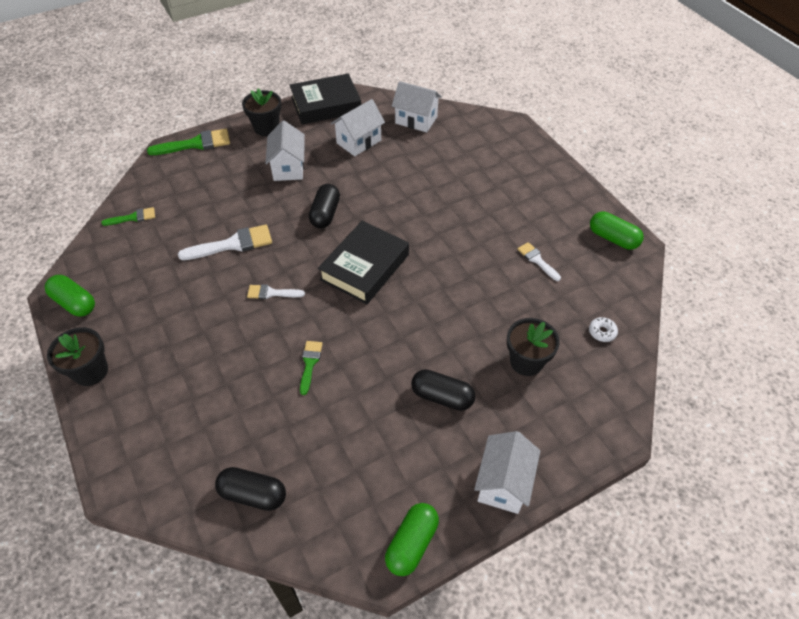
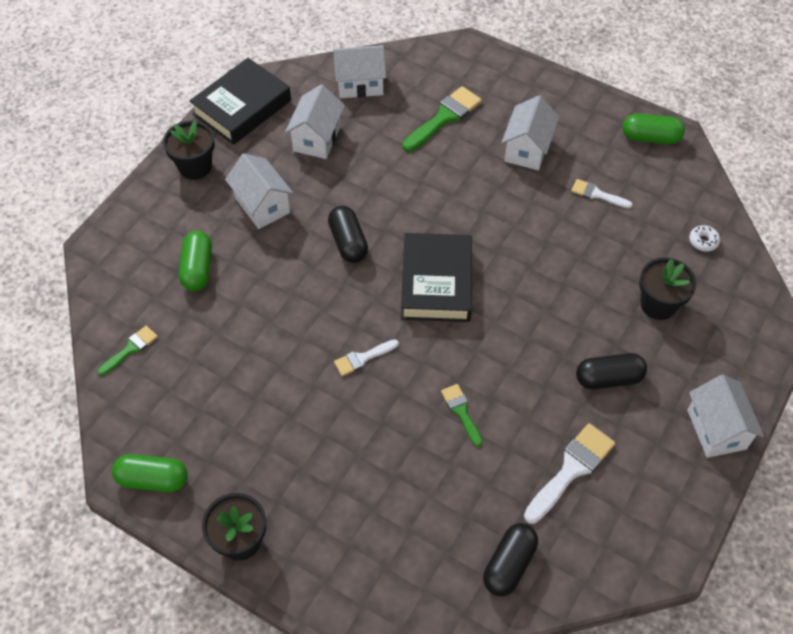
camera: 30 degrees left, 5 degrees up
(196, 144) = (126, 224): green brush -> green brush (444, 117)
(233, 244) = (275, 325): white brush -> white brush (571, 469)
(253, 494) = (509, 564): black capsule -> black capsule turned 45 degrees counterclockwise
(412, 543) = (679, 525): green capsule -> green capsule (198, 268)
(505, 207) = (527, 149): none -> white house

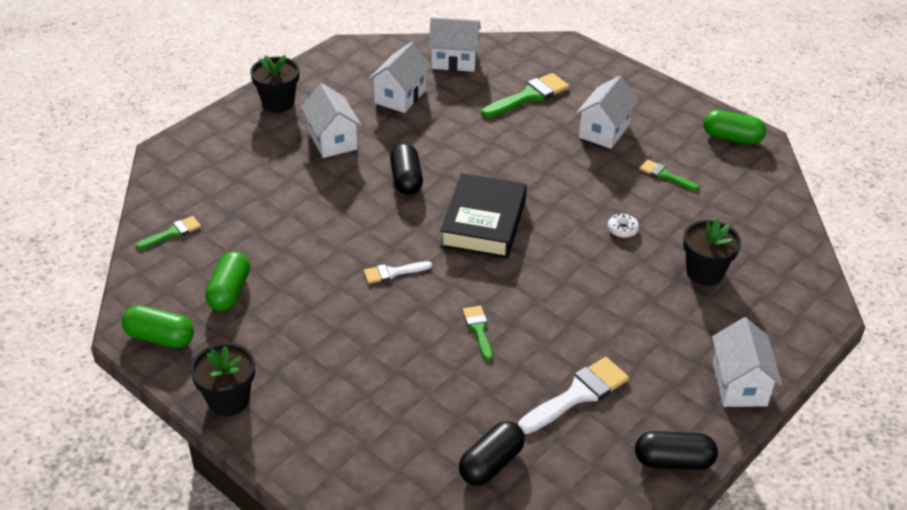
camera: 10 degrees right, 15 degrees down
(198, 268) = (255, 180): green capsule -> green capsule (229, 292)
(242, 107) = (336, 64): black book -> none
(597, 194) = (665, 175): white brush -> green brush
(608, 378) = (637, 325): black capsule -> black capsule (673, 461)
(703, 241) = (765, 227): white donut -> white donut (622, 229)

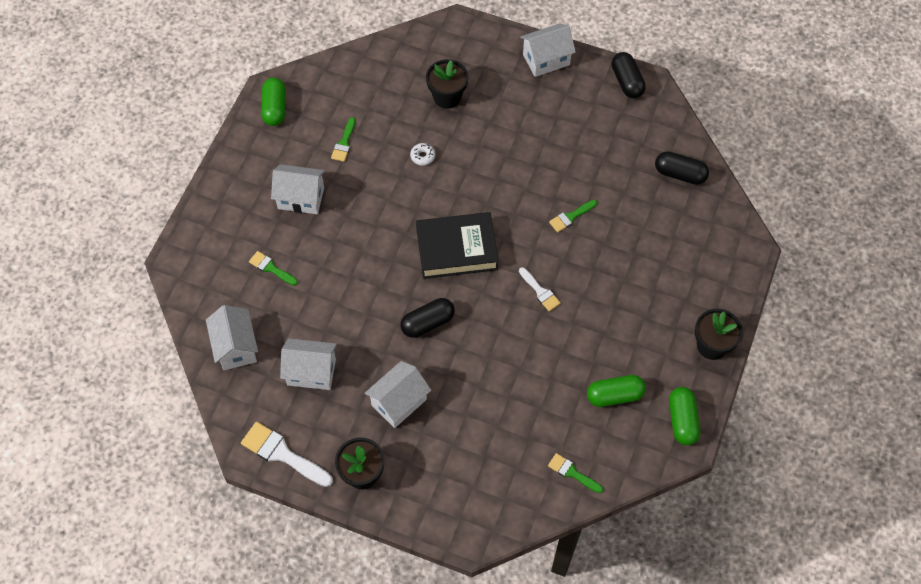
camera: 110 degrees left, 20 degrees up
(529, 96) = (271, 268): green brush -> green brush, size x0.58
(578, 395) = (599, 143): white brush -> white brush (282, 454)

